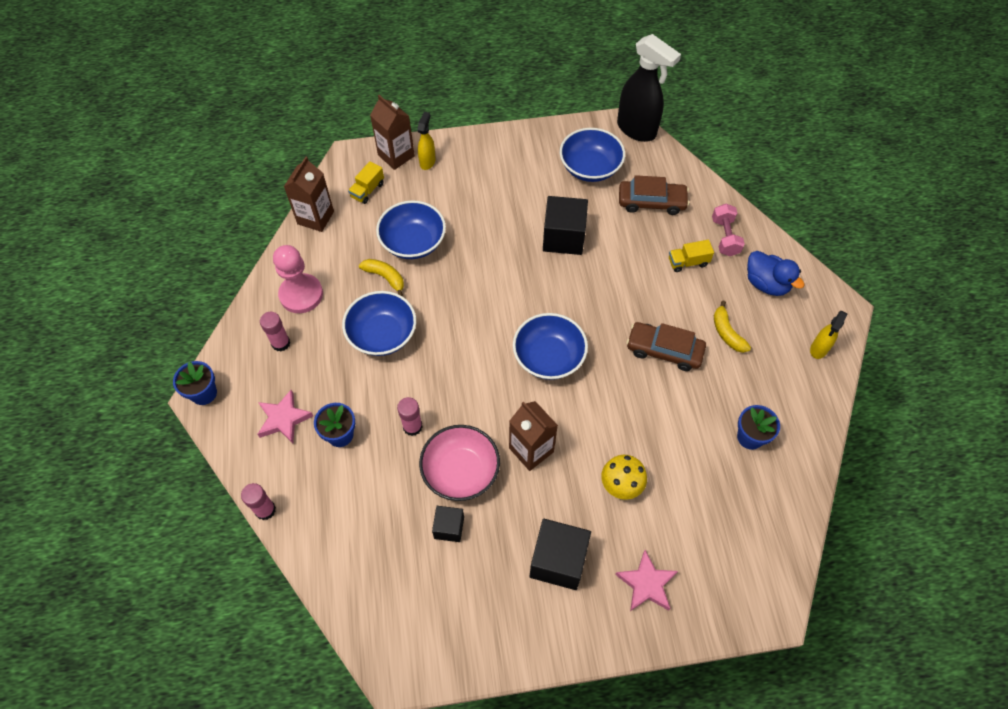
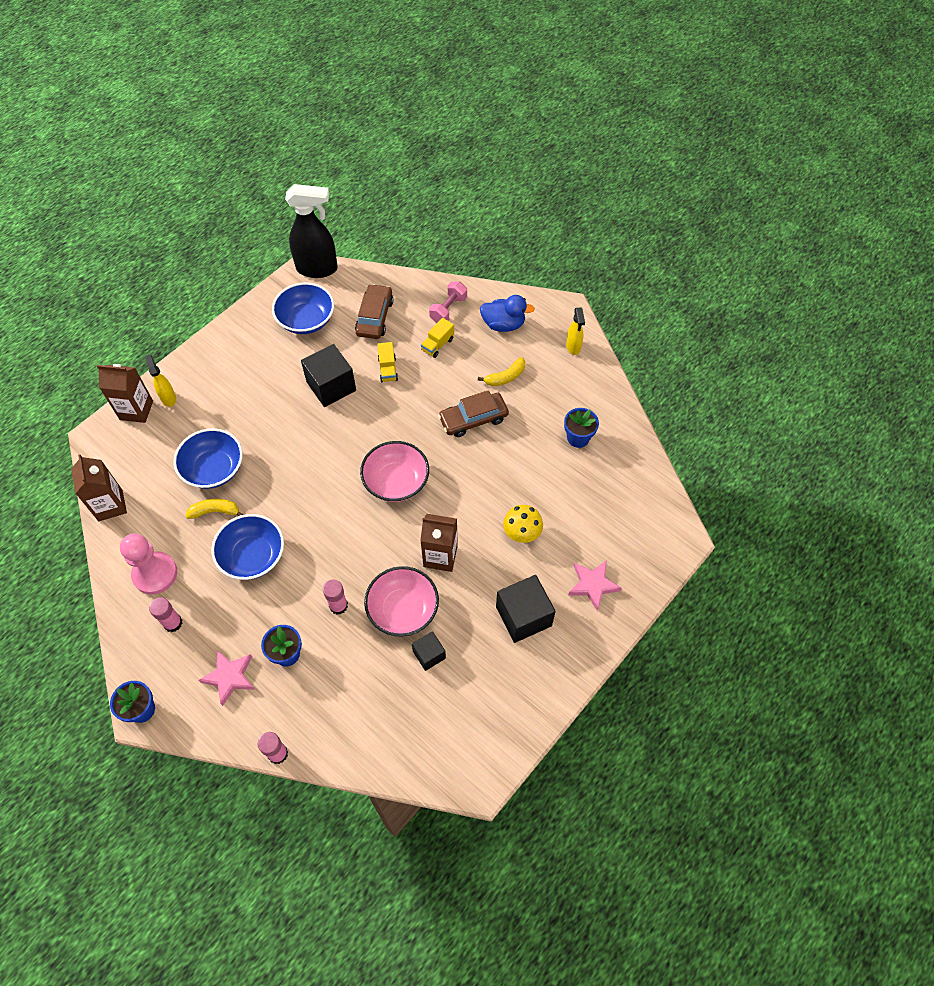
camera: 40 degrees left, 0 degrees up
(367, 190) = (137, 454): yellow truck -> yellow truck (388, 369)
(549, 357) = (396, 482): blue bowl -> pink bowl
(651, 202) = (375, 317): brown car -> brown car turned 45 degrees counterclockwise
(725, 237) = (448, 309): pink dumbbell -> pink dumbbell turned 75 degrees clockwise
(727, 333) = (505, 377): yellow banana -> yellow banana turned 60 degrees counterclockwise

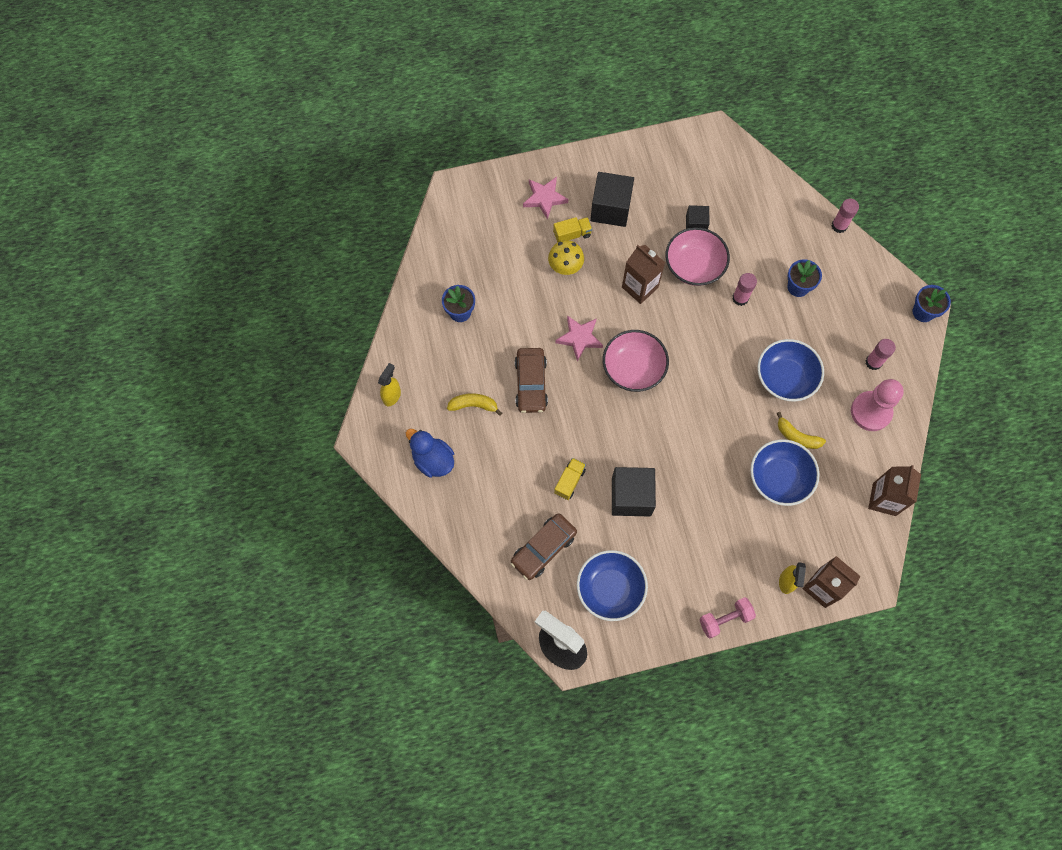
camera: 145 degrees left, 10 degrees up
(230, 677) = (848, 296): pink star -> pink star (579, 338)
(437, 345) = (507, 478): yellow truck -> yellow truck (572, 234)
(448, 309) = (469, 511): pink dumbbell -> pink dumbbell (725, 619)
(473, 419) = (531, 383): brown car -> brown car turned 75 degrees clockwise

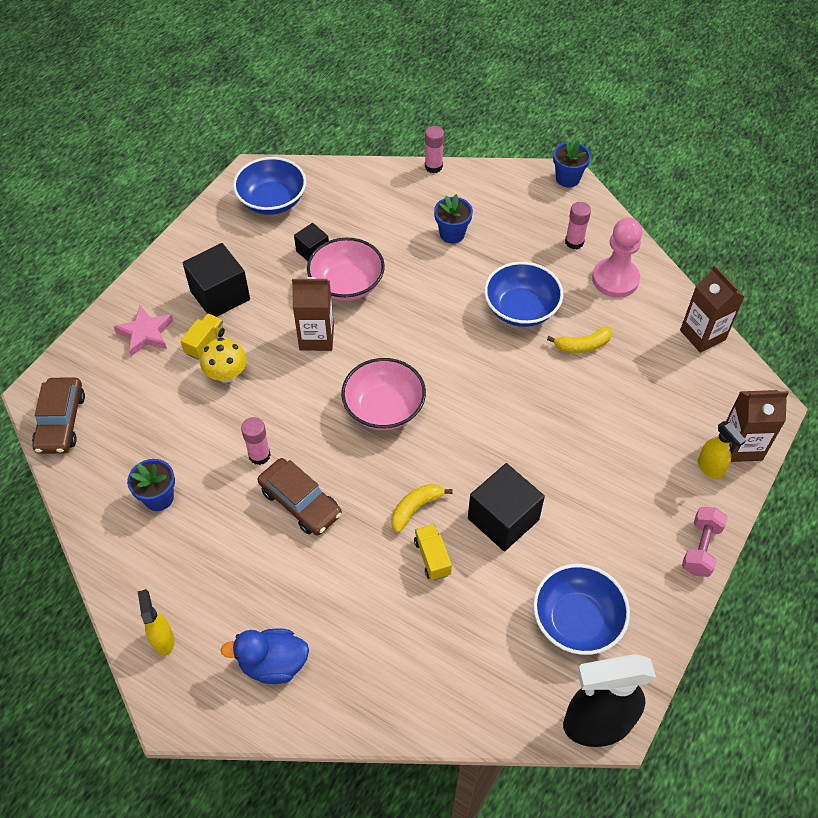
camera: 45 degrees left, 15 degrees down
(473, 405) = (262, 572): yellow banana -> yellow banana (415, 508)
(543, 548) = (475, 643): brown car -> brown car (61, 422)
(579, 338) = (305, 424): pink star -> none
(740, 298) = (414, 278): pink glue stick -> pink glue stick (259, 455)
(779, 478) = (607, 390): blue bowl -> blue bowl (272, 201)

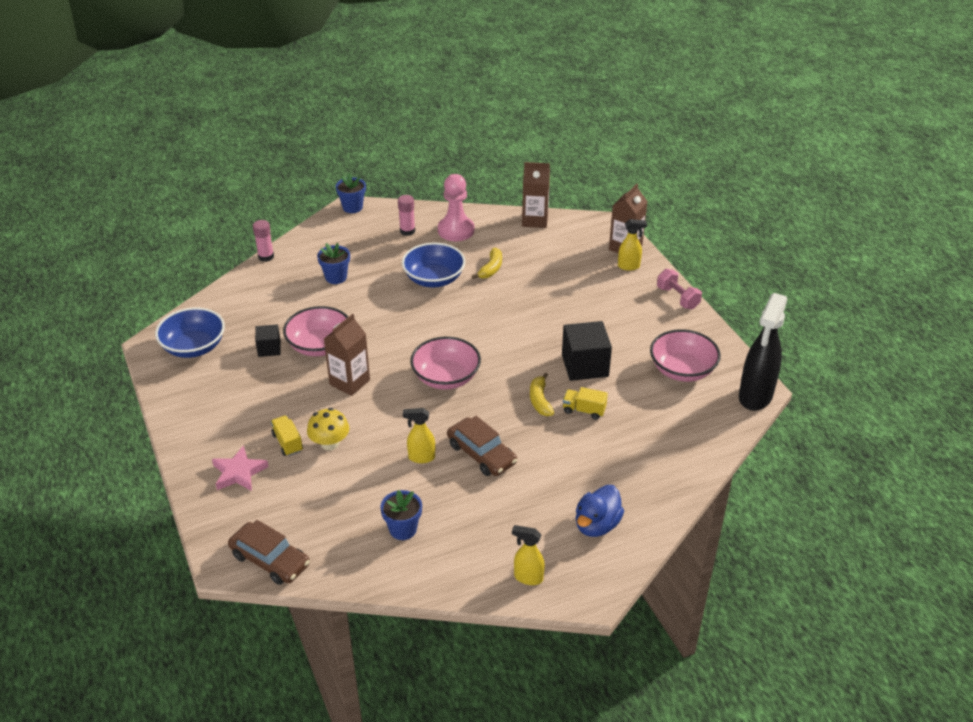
camera: 55 degrees left, 15 degrees down
(220, 295) = (251, 415): black cube -> none
(259, 455) = (421, 457): pink glue stick -> yellow spray bottle
(300, 502) = (481, 454): brown car -> brown car turned 60 degrees clockwise
(576, 620) = (682, 370): blue bowl -> pink bowl

